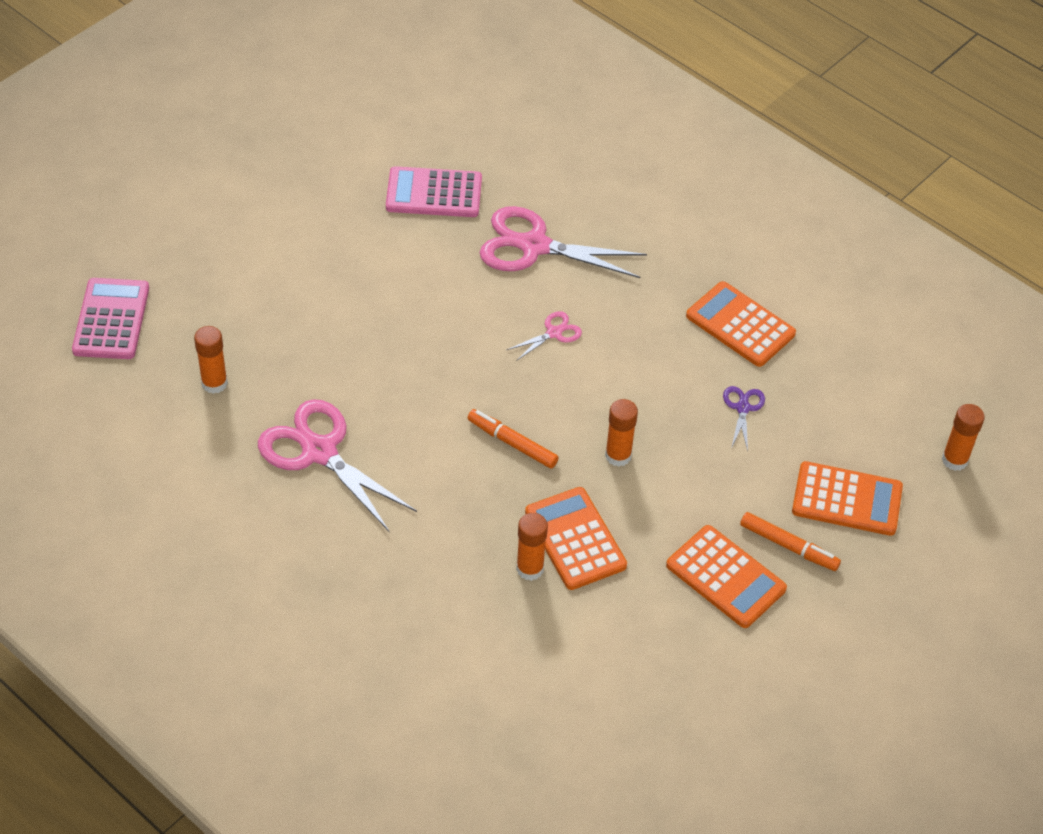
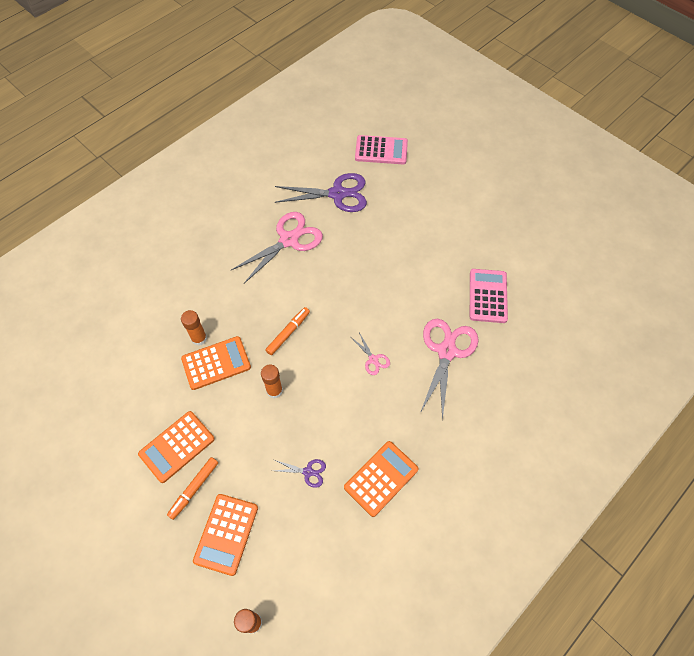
camera: 95 degrees right, 10 degrees up
(214, 383) = (337, 194): orange glue stick -> purple scissors

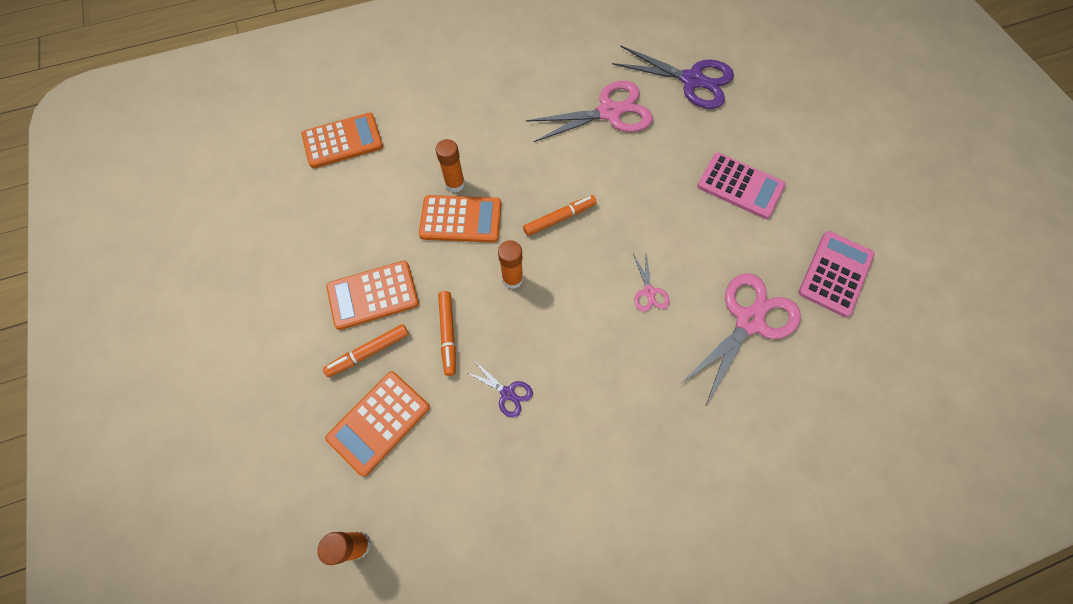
camera: 25 degrees right, 5 degrees up
(246, 450) = (448, 334): none -> orange marker
(381, 150) = (769, 48): pink calculator -> pink calculator (740, 186)
(381, 478) = (593, 443): orange calculator -> orange calculator (343, 141)

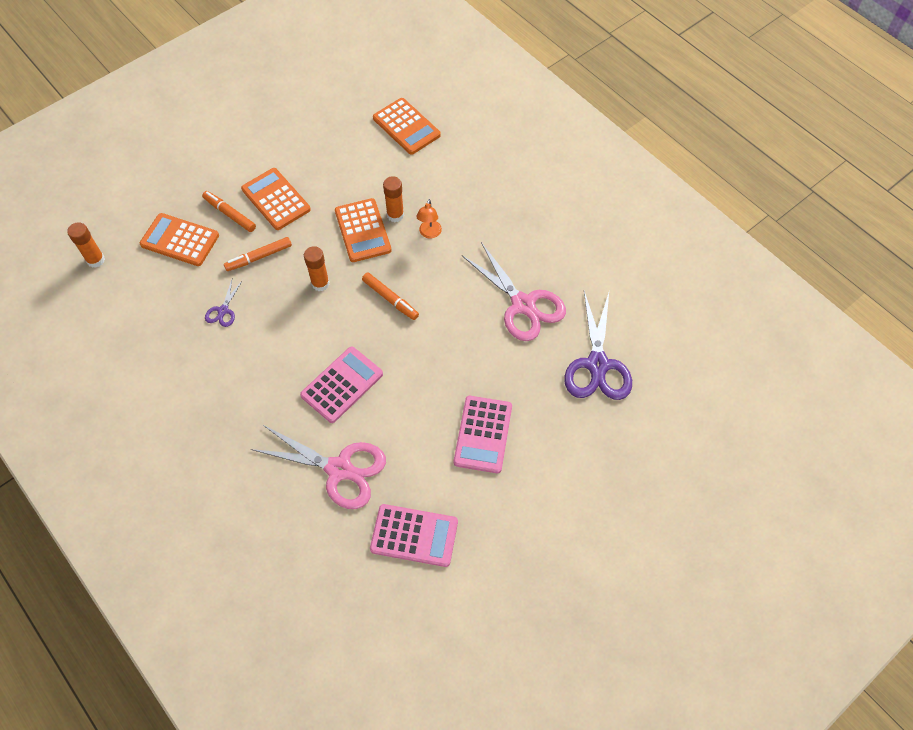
camera: 70 degrees right, 5 degrees down
(493, 161) = (429, 233): none -> orange lamp
(649, 292) = (342, 385): pink scissors -> pink calculator

